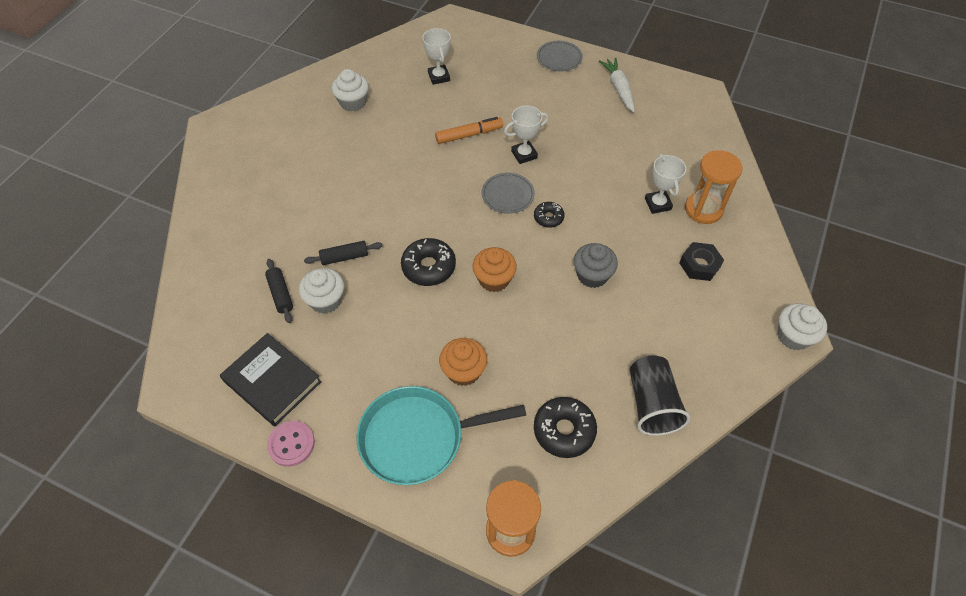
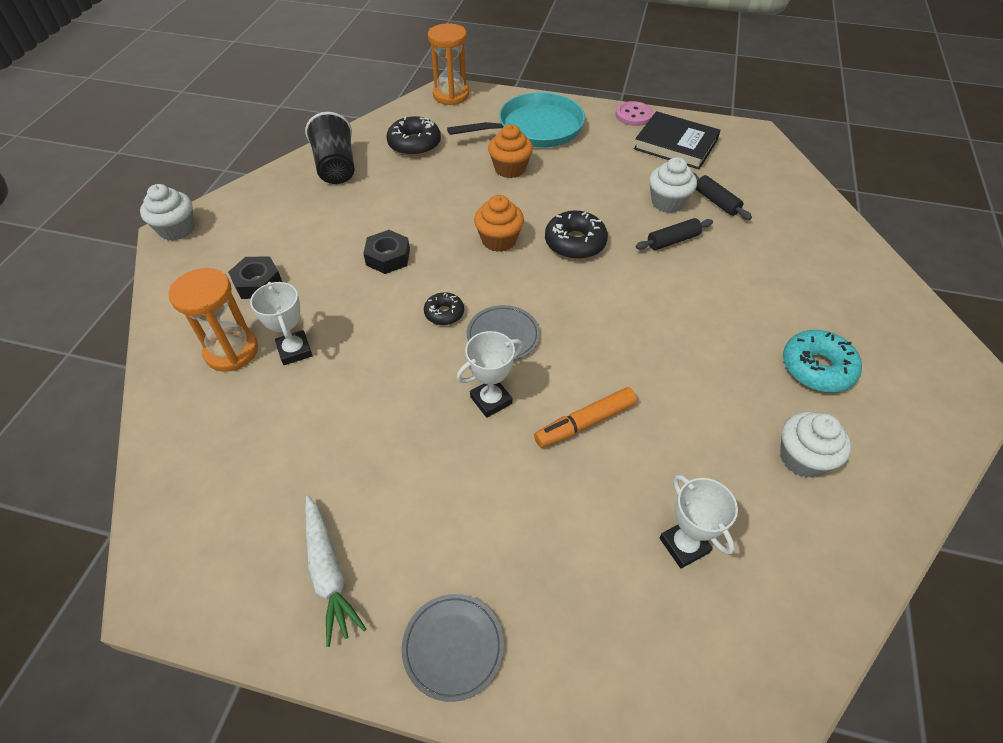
camera: 170 degrees right, 5 degrees down
(307, 146) = (817, 368): none -> turquoise donut
(592, 275) = (388, 257): grey cupcake -> black nut

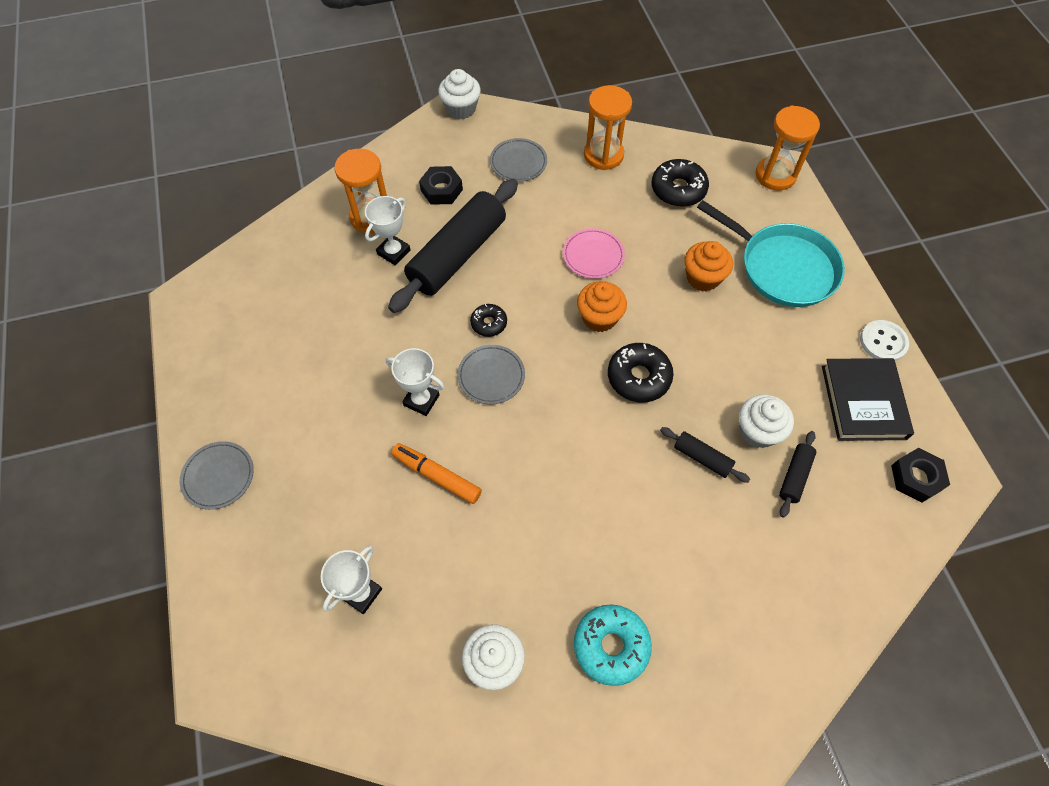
camera: 60 degrees right, 10 degrees up
(285, 219) = (518, 162): none -> grey plate
(329, 572) = (236, 378): white carrot -> none
(336, 167) = (603, 155): black cup -> orange hourglass
(346, 303) = (457, 254): none -> black rolling pin
(388, 257) = (523, 252): black nut -> black nut (916, 478)
(433, 217) = (593, 255): none -> pink plate
(634, 115) = (883, 342): pink button -> white button

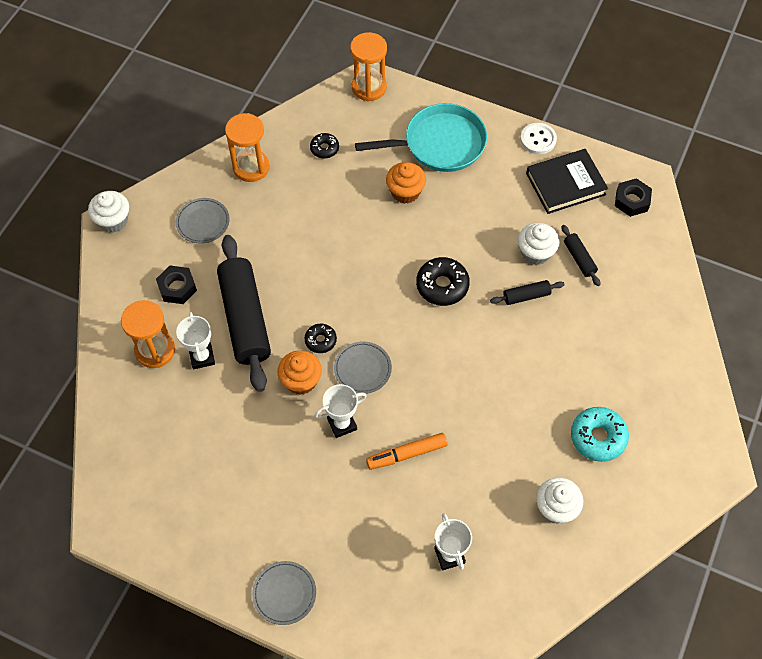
camera: 50 degrees left, 0 degrees up
(593, 255) = (327, 238): pink plate -> none
(599, 318) = (378, 273): orange cupcake -> orange cupcake (301, 381)
(678, 189) = (324, 148): black donut -> black donut, size x0.59
(863, 402) = (565, 184): black book -> black book turned 60 degrees counterclockwise

